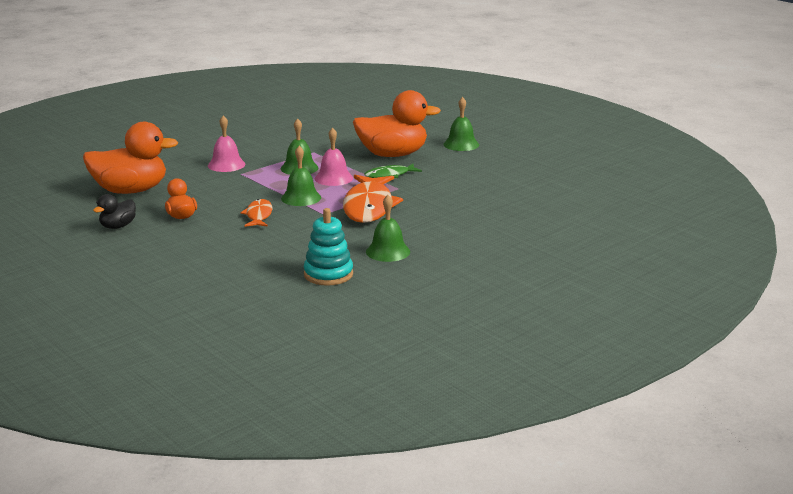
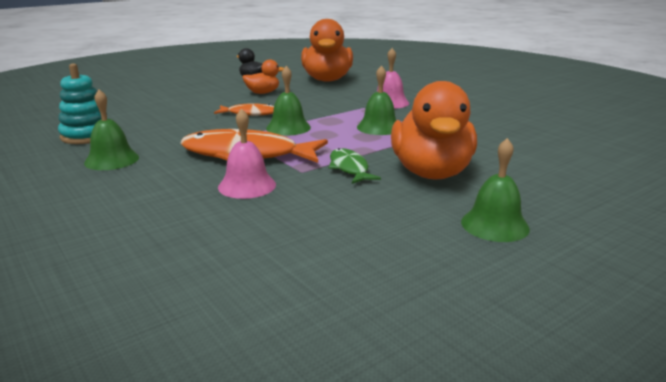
camera: 95 degrees right, 0 degrees up
(333, 178) = (344, 141): pink bell -> pink bell (247, 186)

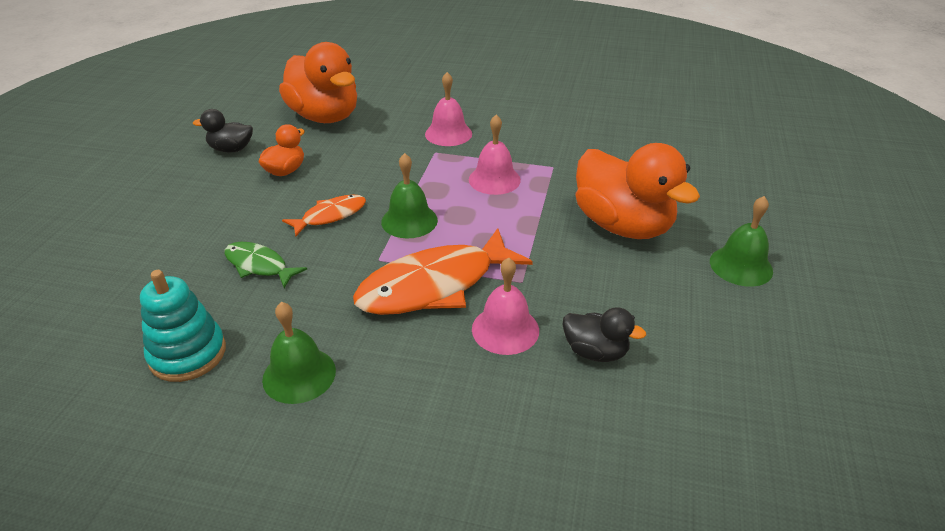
camera: 40 degrees left, 15 degrees up
(281, 217) = (595, 352): none -> black duck
(349, 168) = (554, 254): green fish -> green fish (259, 265)
(379, 127) = (494, 179): green bell -> pink bell

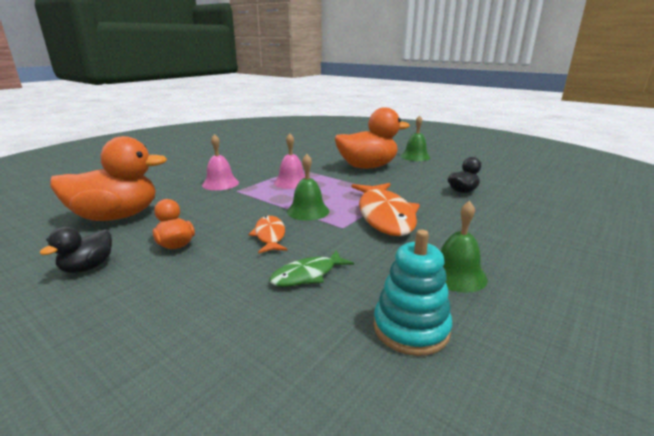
camera: 65 degrees left, 15 degrees down
(505, 329) = (437, 205): pink bell -> none

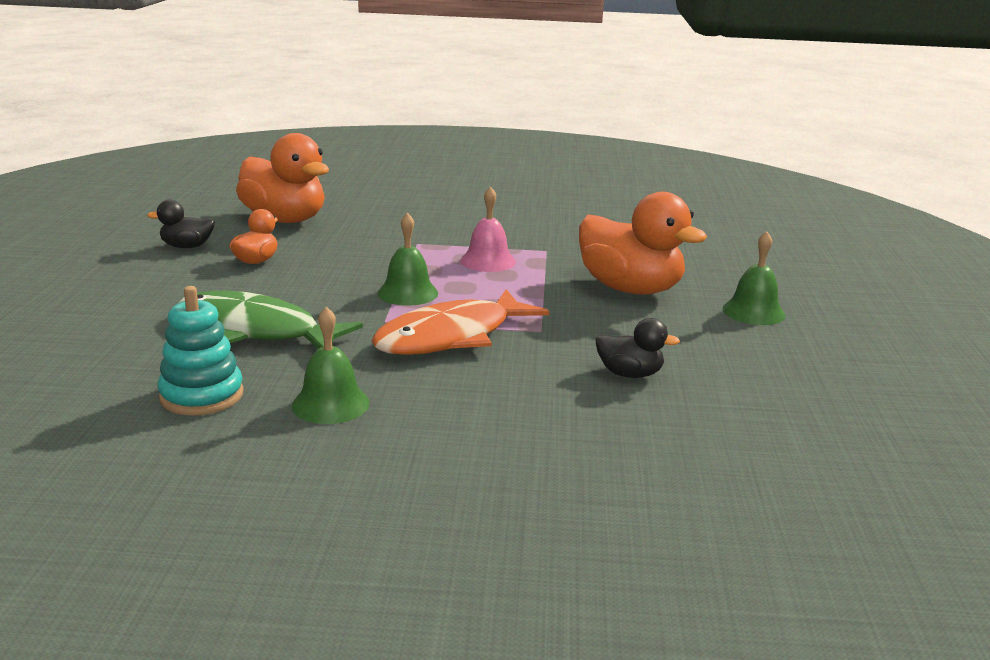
camera: 55 degrees right, 0 degrees up
(220, 183) = (427, 229): pink bell -> none
(270, 235) = (320, 292): orange fish -> none
(307, 275) = (255, 330): green fish -> green fish, size x1.91

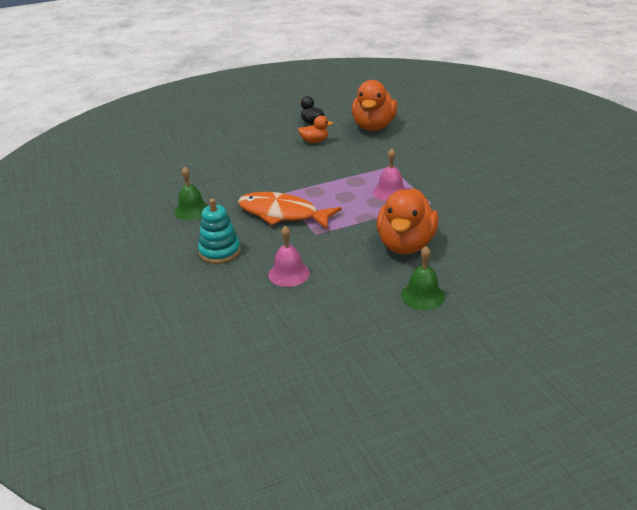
camera: 65 degrees right, 10 degrees up
(202, 395) = (177, 184): turquoise stacking toy -> turquoise stacking toy (219, 252)
(255, 330) = (243, 170): green fish -> none
(407, 293) = (321, 186): green bell -> none
(629, 374) = (289, 274): black duck -> pink bell

